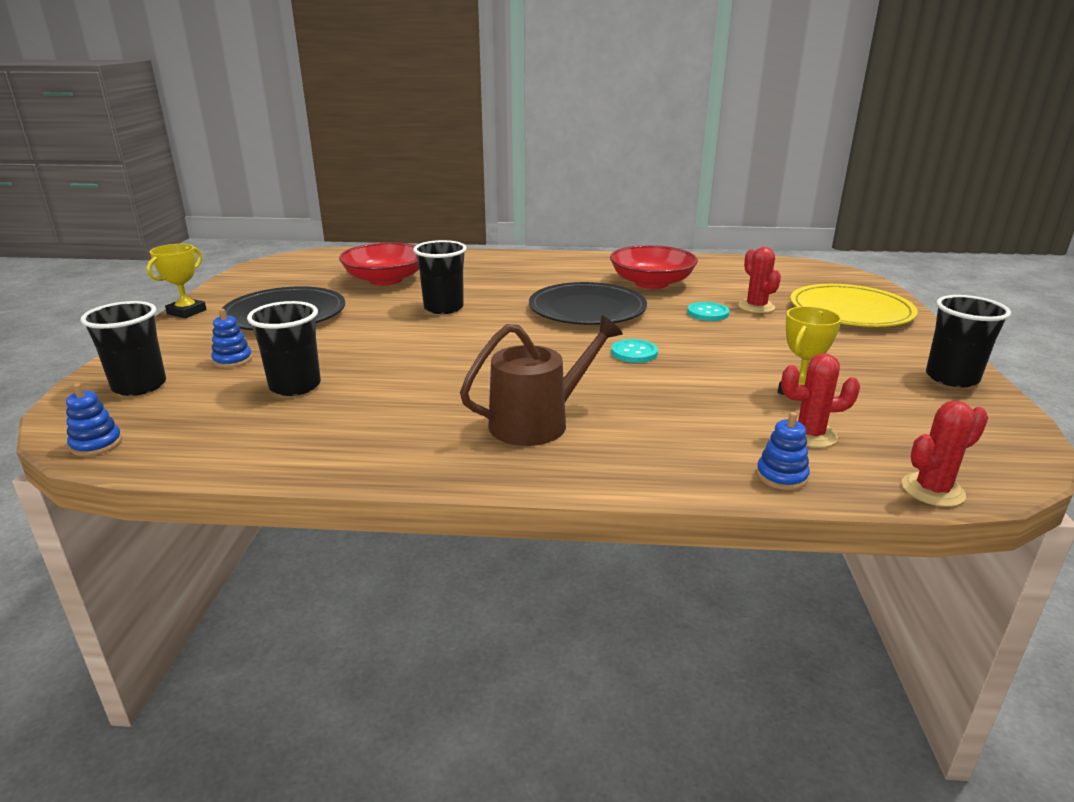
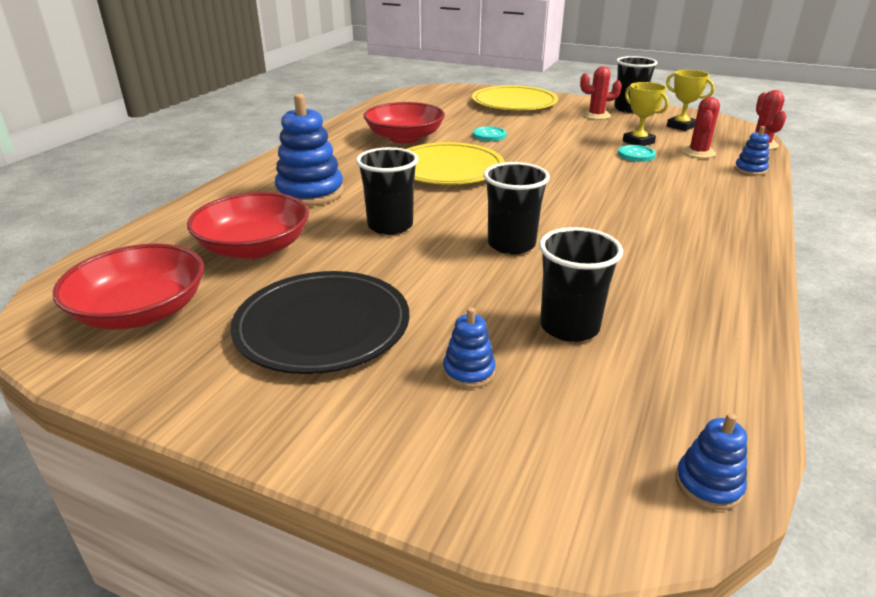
camera: 70 degrees left, 5 degrees up
(139, 386) = (526, 457): black cup -> black cup (511, 244)
(186, 312) = (225, 422): yellow trophy -> yellow trophy (681, 126)
(294, 274) = (141, 312): none -> red bowl
(489, 276) = (310, 192): none -> blue stacking toy
(537, 422) = (673, 221): brown watering can -> none
(587, 309) = (448, 169): black plate -> yellow plate
(634, 353) = (555, 170): turquoise button -> turquoise button (636, 155)
(756, 307) = (487, 121): red cactus -> red cactus (596, 115)

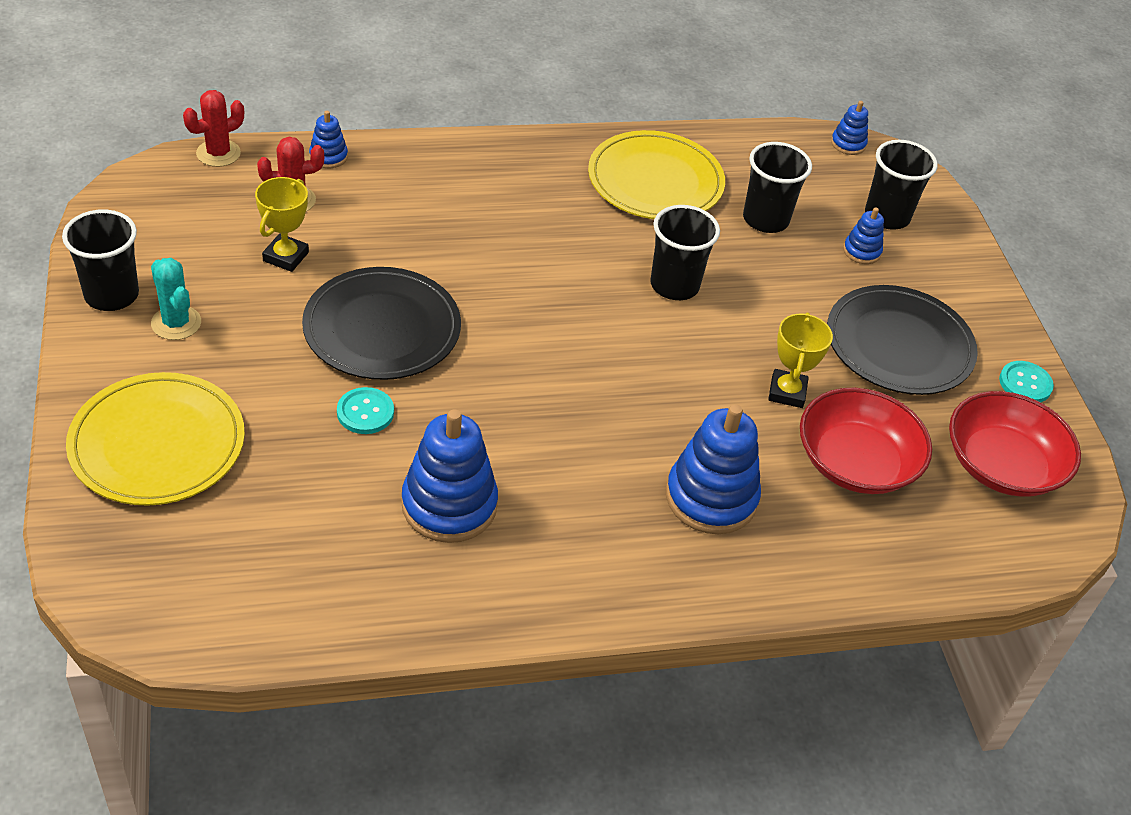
camera: 130 degrees left, 15 degrees up
(390, 226) = (719, 384): black cup -> black cup (887, 216)
(404, 138) = (449, 505): red bowl -> blue stacking toy
(448, 169) = (531, 404): yellow plate -> yellow plate (655, 181)
(552, 150) = (382, 328): none -> black plate
(596, 115) = (176, 323): red cactus -> turquoise cactus
(636, 155) = (342, 250): turquoise button -> turquoise button (1025, 383)
(681, 126) = (179, 228): yellow trophy -> yellow trophy (787, 392)

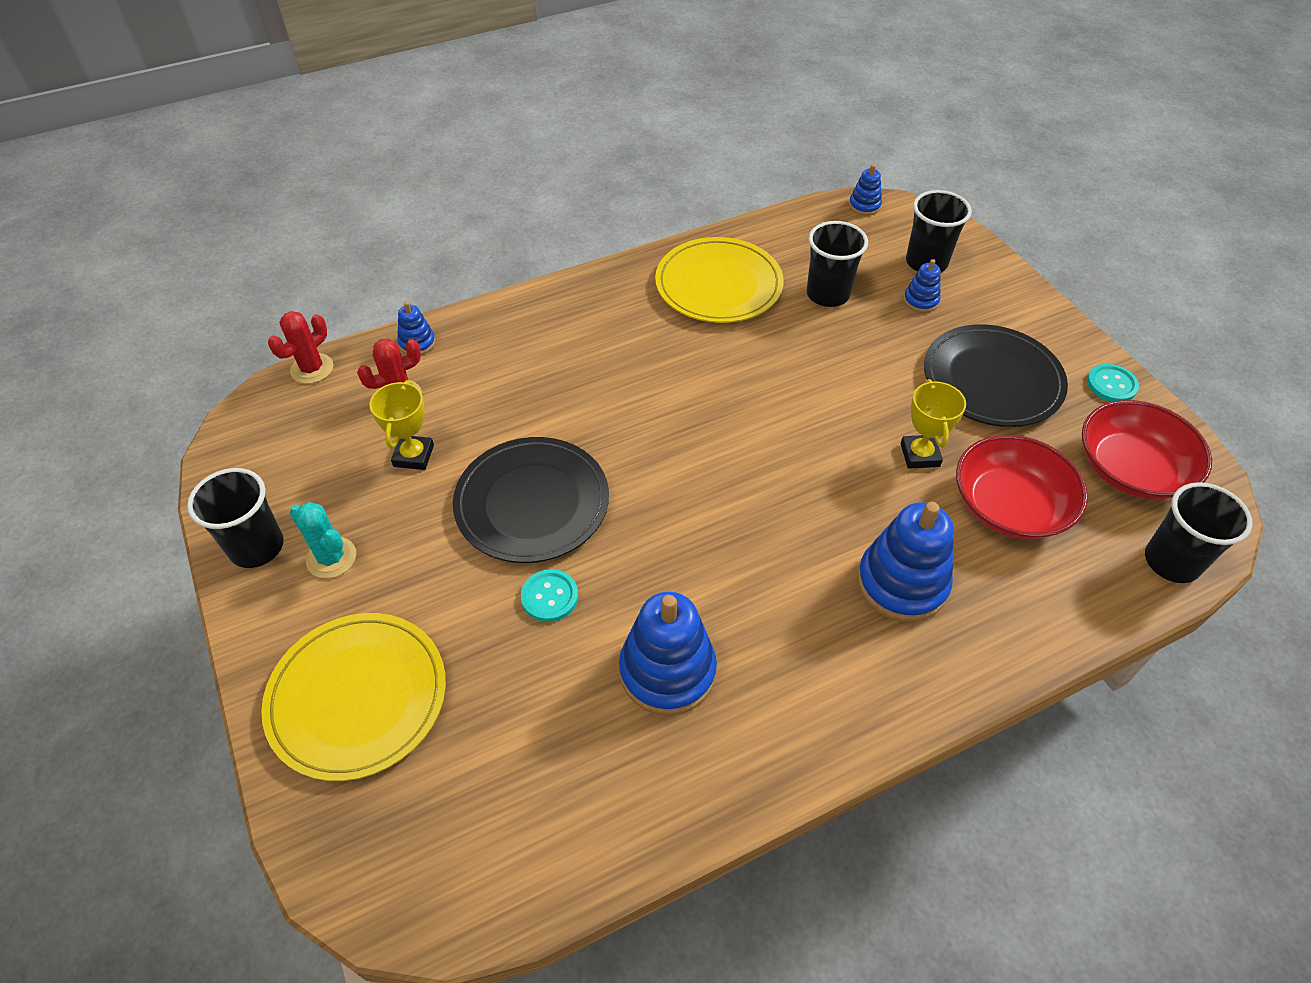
camera: 10 degrees left, 5 degrees up
(674, 285) = (777, 380): black cup -> black cup (1171, 561)

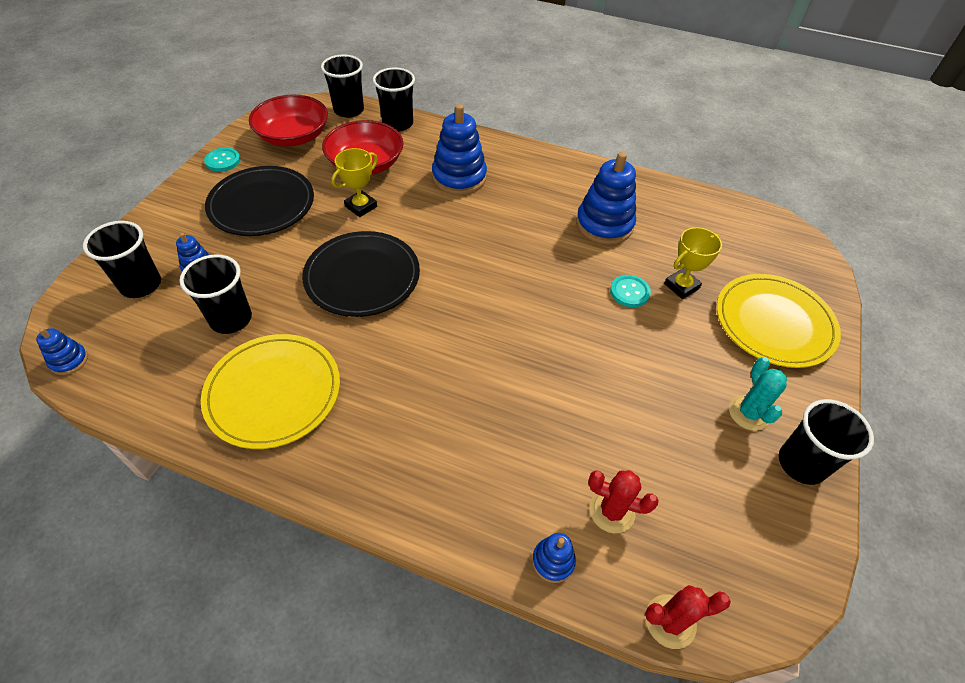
camera: 135 degrees left, 0 degrees up
(413, 456) = (641, 444): yellow trophy -> yellow trophy (681, 286)
(532, 503) = (590, 346): black plate -> black plate (362, 277)
(1093, 598) = (398, 124): none -> black cup

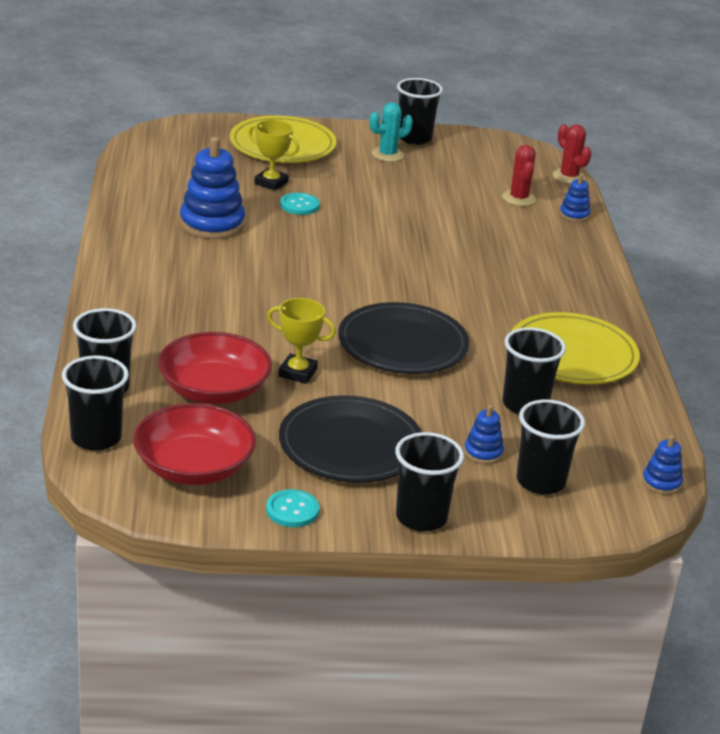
camera: 115 degrees left, 20 degrees down
(166, 210) = (421, 517): none -> black cup
(459, 177) = (193, 319): blue stacking toy -> none

